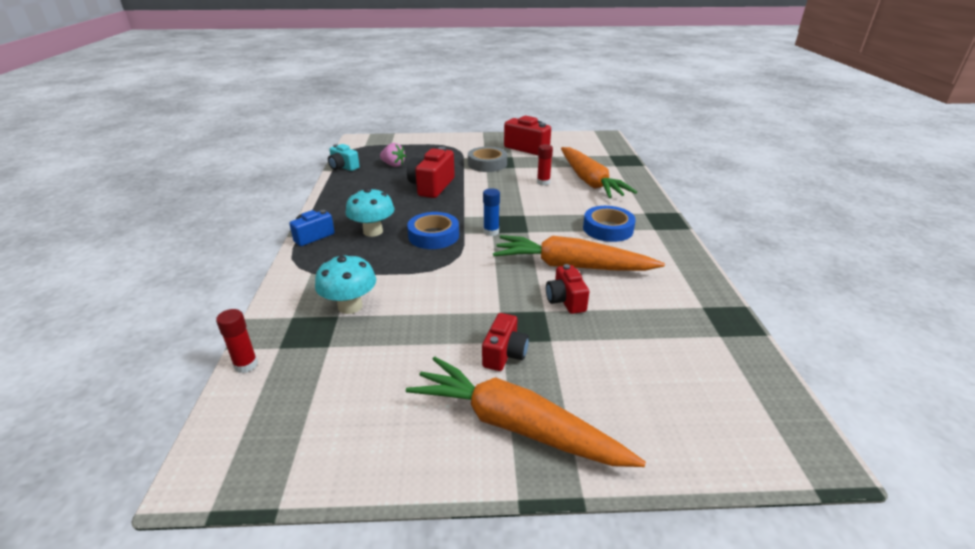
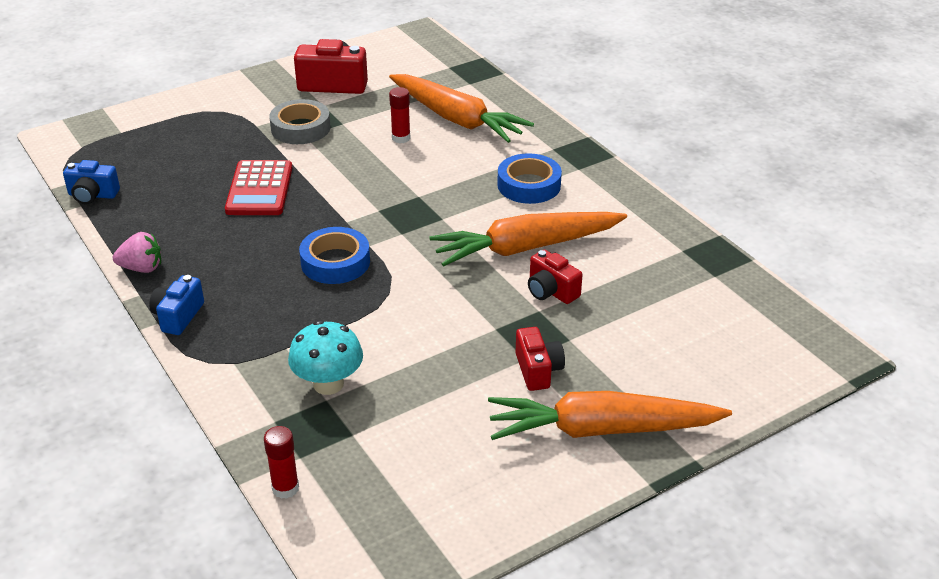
camera: 30 degrees left, 5 degrees up
(343, 167) = (92, 195): turquoise camera -> blue camera
(373, 231) = (251, 282): turquoise mushroom -> none
(393, 165) = (166, 169): pink strawberry -> pink strawberry (142, 268)
(432, 186) = (259, 189): red camera -> red calculator
(491, 232) = (400, 233): blue glue stick -> none

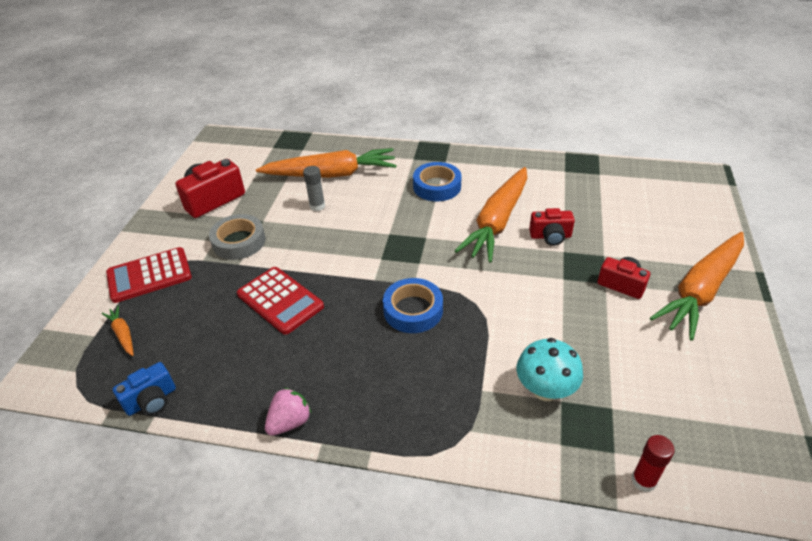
camera: 45 degrees left, 5 degrees up
(137, 143) = (123, 334): none -> orange carrot
(178, 316) = (378, 433): blue camera -> none
(208, 114) = (149, 275): none -> red calculator
(401, 138) = (317, 206): red glue stick -> grey glue stick

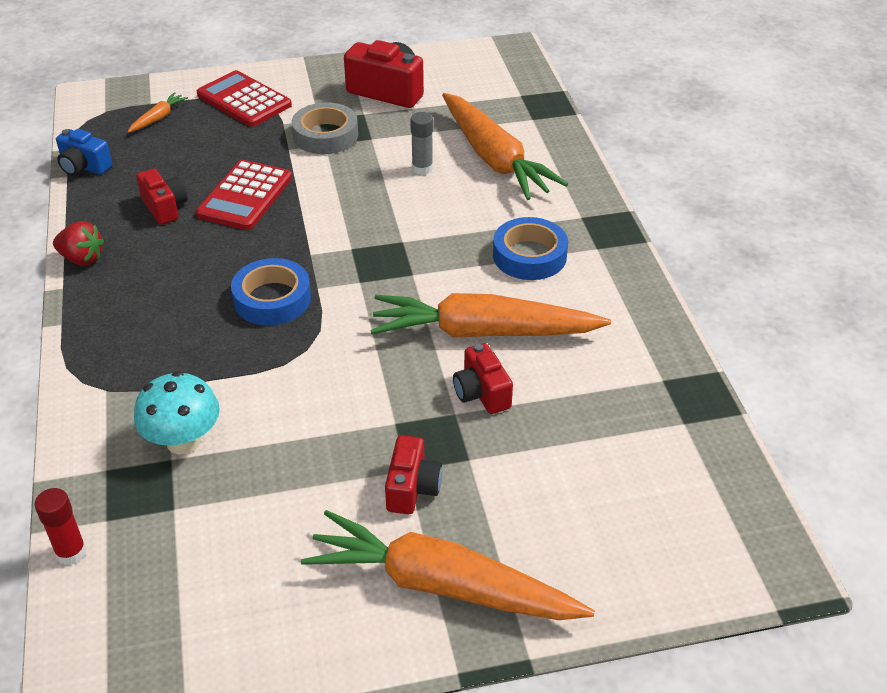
camera: 65 degrees right, 0 degrees up
(258, 352) = (165, 207): none -> red camera
(290, 422) = (82, 258): pink strawberry -> red strawberry

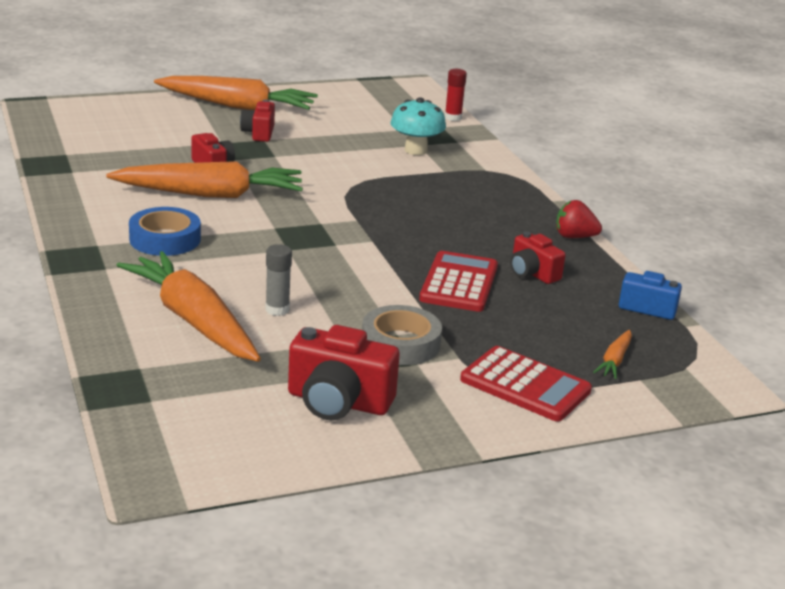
camera: 170 degrees right, 15 degrees down
(272, 299) = (392, 213): blue tape -> none

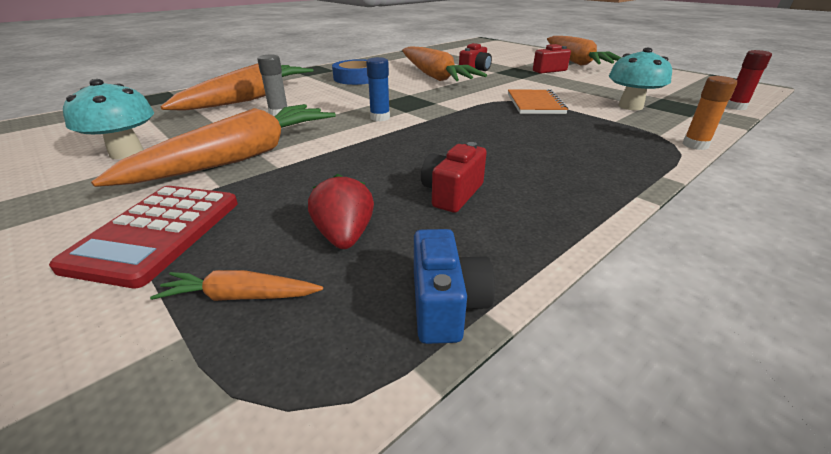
camera: 70 degrees right, 5 degrees up
(338, 402) = (126, 153): red camera -> turquoise mushroom
(344, 261) = (380, 118): none -> blue glue stick
(371, 182) = (535, 104): none -> orange notebook
(400, 343) = (240, 158): grey tape -> orange carrot
(459, 283) = (385, 161): red calculator -> none
(513, 168) = (695, 145): none -> orange glue stick
(574, 237) = (591, 204): red strawberry -> red strawberry (344, 236)

